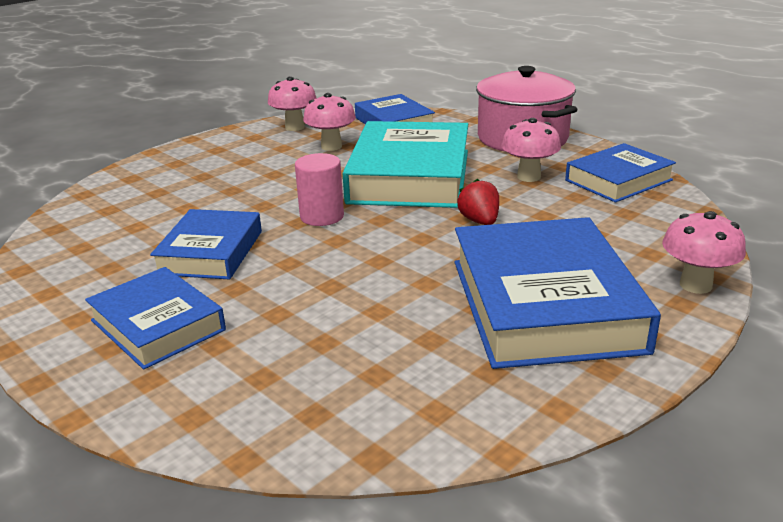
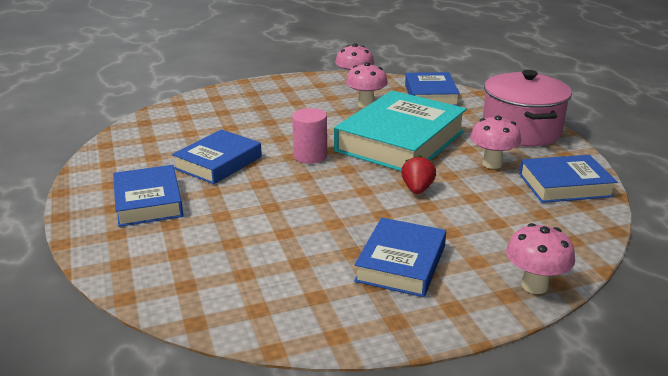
camera: 25 degrees right, 0 degrees up
(544, 304) = (401, 263): blue book -> blue book, size x0.59

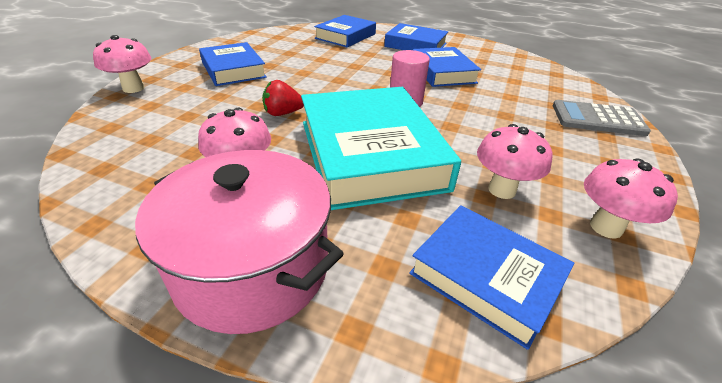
camera: 130 degrees right, 10 degrees up
(227, 98) = (597, 119): none -> grey calculator
(417, 189) = (282, 113): red strawberry -> red strawberry turned 120 degrees clockwise
(564, 185) = (134, 184): blue book -> blue book (345, 36)

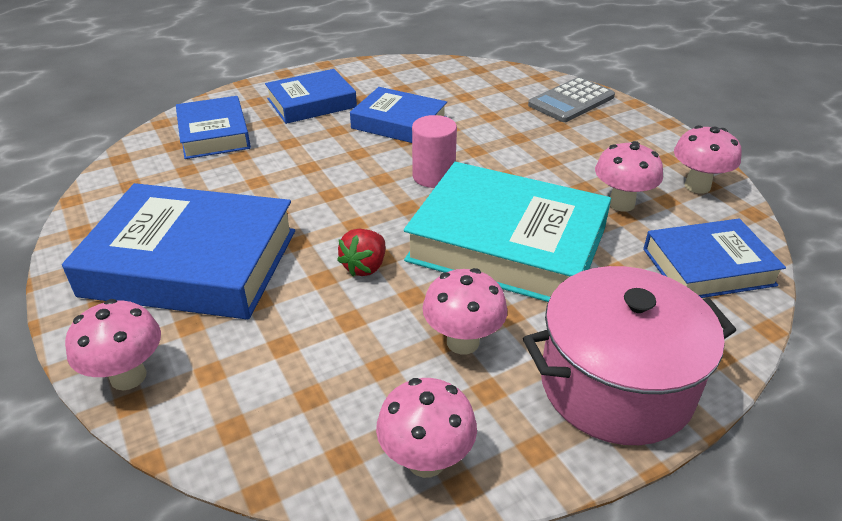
camera: 50 degrees left, 0 degrees up
(112, 200) = (426, 460): none -> pink mushroom
(233, 70) = (191, 262): blue book -> blue book, size x1.70

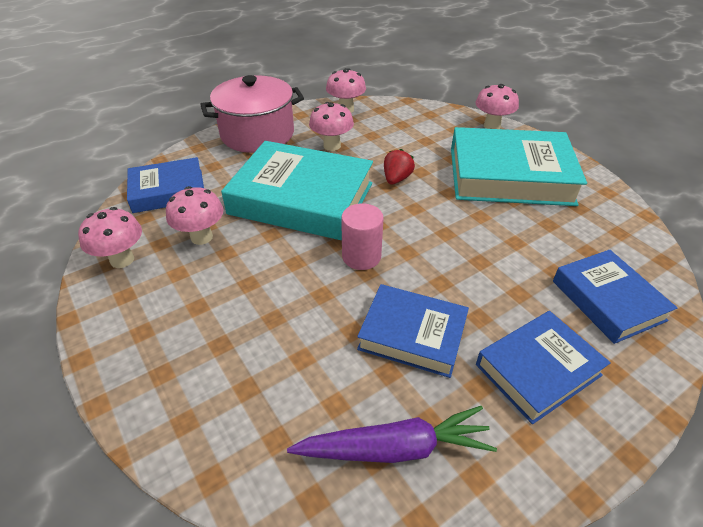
camera: 175 degrees right, 5 degrees up
(191, 262) = (510, 176): blue book -> turquoise book
(427, 80) = (395, 448): none -> purple carrot
(571, 101) = (185, 402): grey calculator -> none

